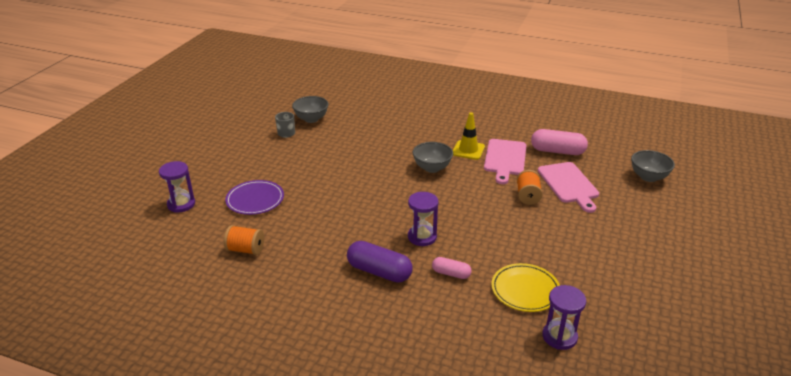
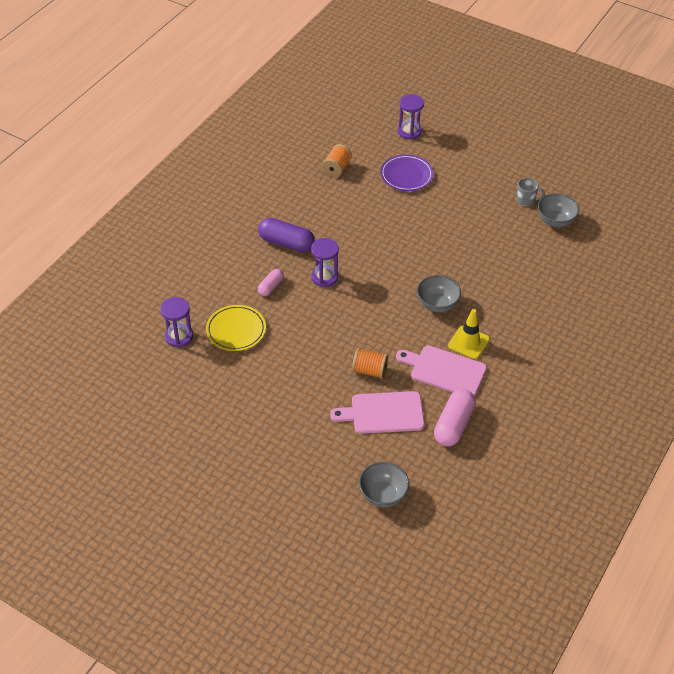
camera: 100 degrees right, 15 degrees up
(379, 272) = (286, 243): purple capsule -> purple capsule turned 75 degrees clockwise

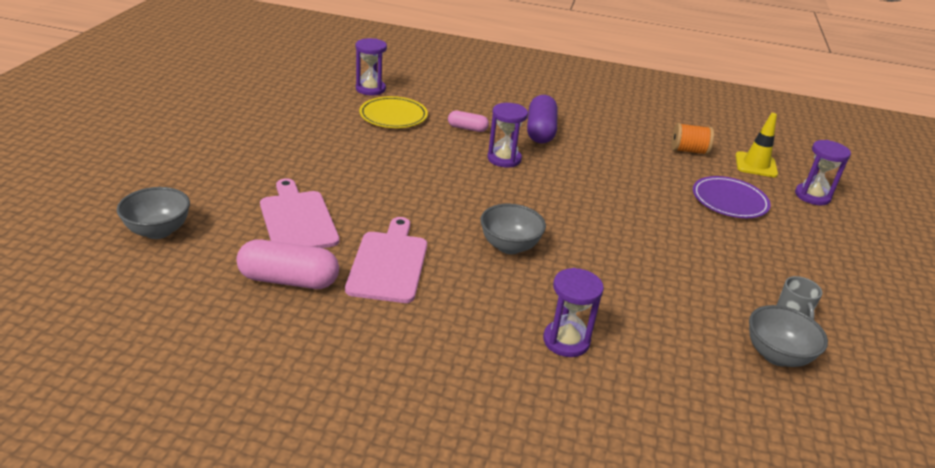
camera: 70 degrees right, 15 degrees down
(369, 371) = (366, 203): orange spool -> none
(468, 342) = (452, 281): yellow traffic cone -> yellow traffic cone (756, 165)
(531, 304) = (566, 341): none -> purple hourglass

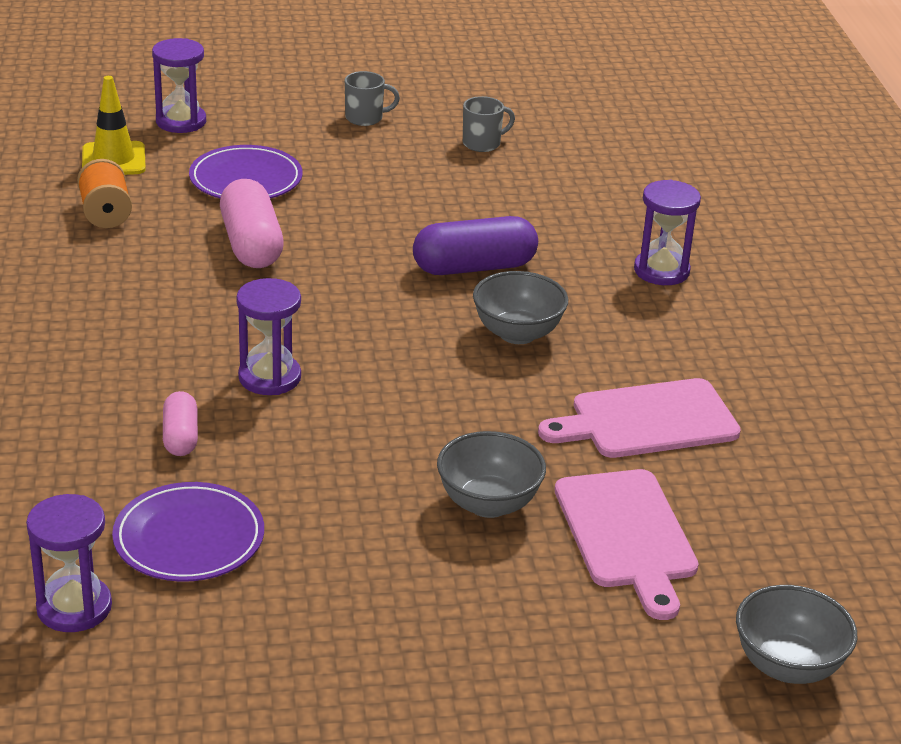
camera: 110 degrees left, 0 degrees up
(289, 280) = (761, 492): pink capsule -> pink capsule (251, 244)
(297, 219) = (627, 535): pink cutting board -> pink cutting board turned 60 degrees counterclockwise
(393, 116) = (189, 538): yellow plate -> purple plate
(540, 131) = (134, 356): purple capsule -> purple capsule (474, 267)
(776, 355) = (559, 153): grey bowl -> grey bowl (488, 504)
(831, 271) = (365, 118): none -> grey mug

